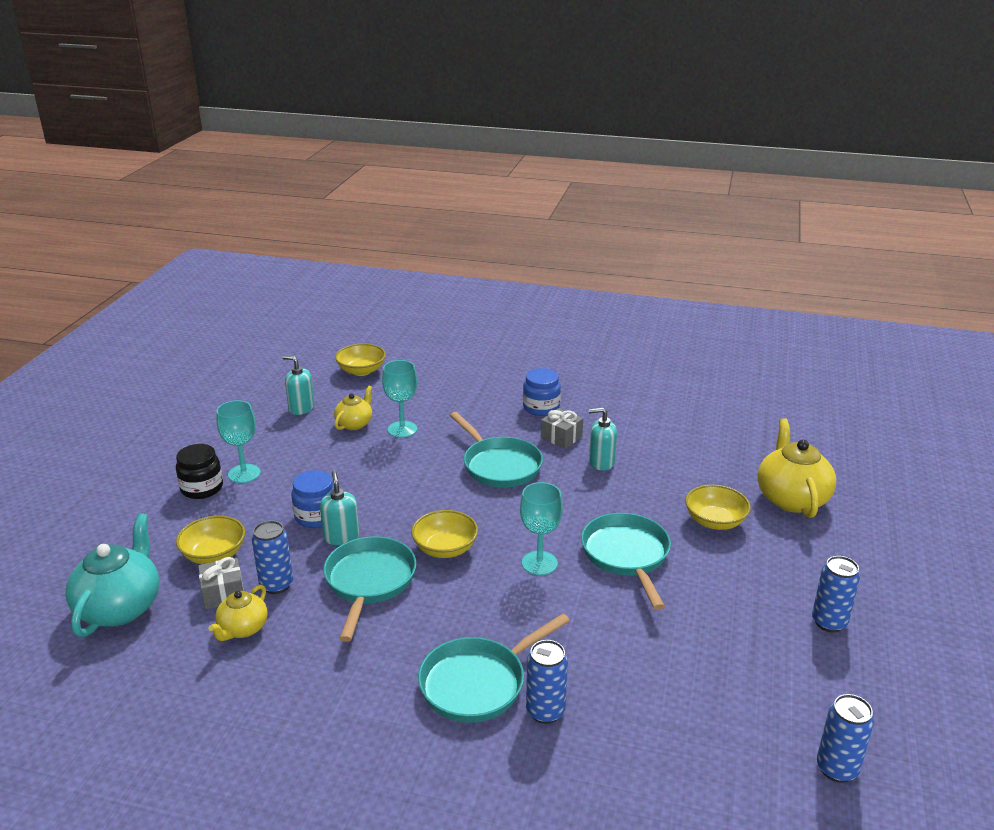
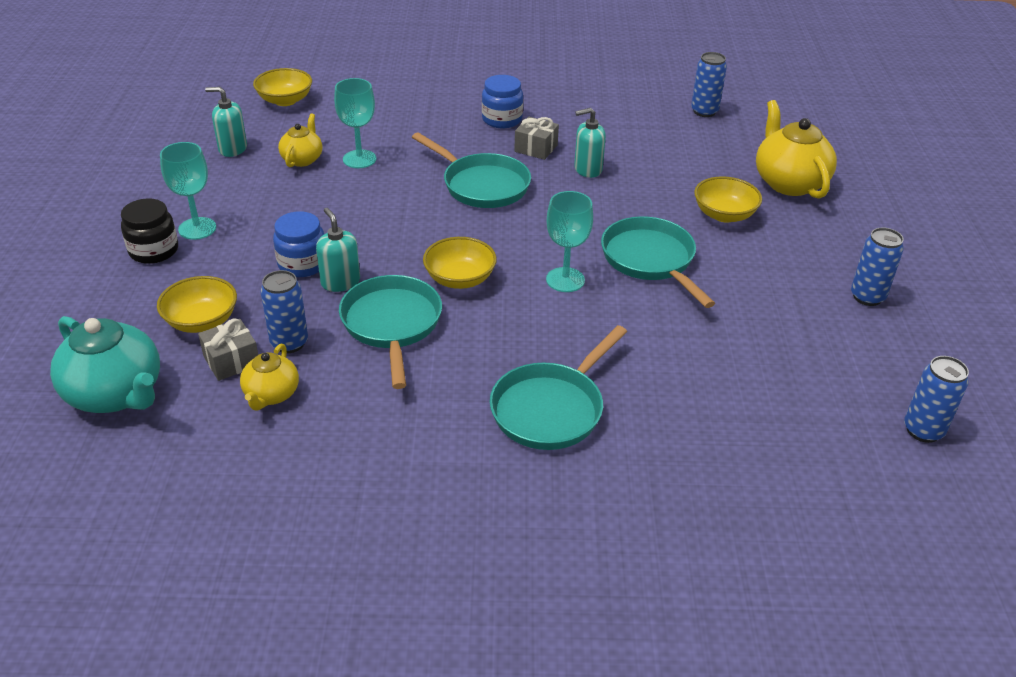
camera: 15 degrees left, 10 degrees up
(120, 607) = (116, 394): turquoise teapot -> turquoise teapot turned 135 degrees clockwise
(545, 711) = (630, 425): blue can -> blue can (704, 111)

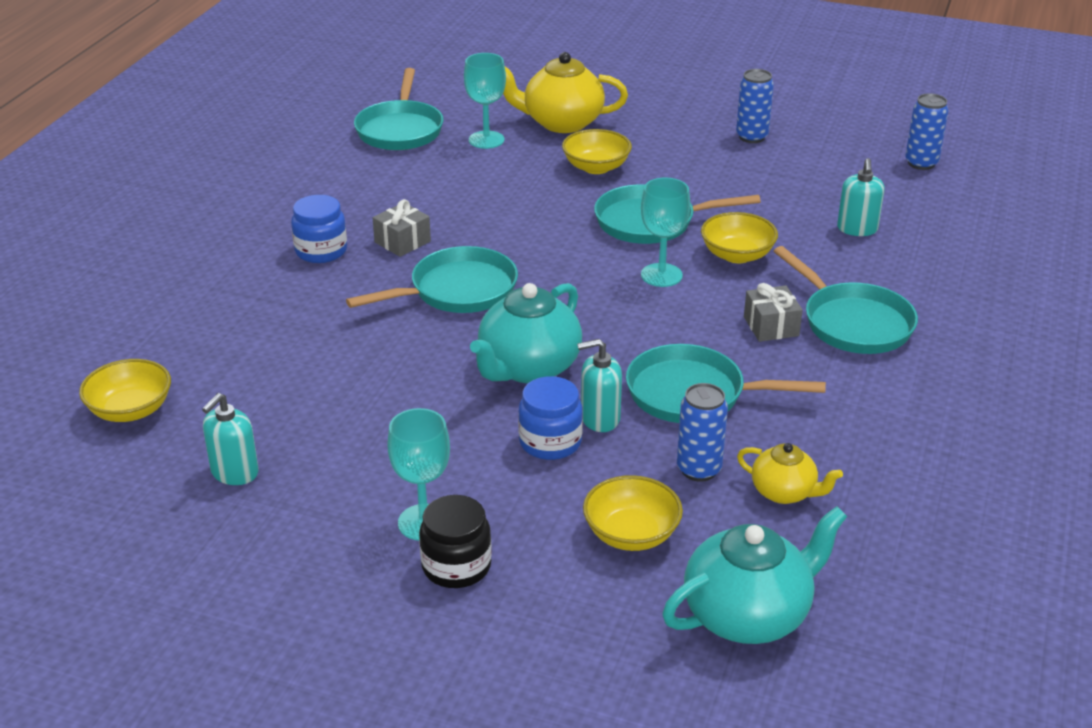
camera: 70 degrees left, 5 degrees down
(231, 361) = (716, 516): grey gift -> grey gift (771, 326)
(302, 159) = (307, 414): yellow teapot -> none
(359, 159) = (339, 368): turquoise goblet -> turquoise goblet (486, 140)
(394, 236) = (528, 368): none -> turquoise teapot
(460, 279) = (631, 337): yellow bowl -> yellow bowl (737, 255)
(587, 169) = (468, 220): turquoise soap dispenser -> turquoise soap dispenser (857, 229)
(704, 111) = (400, 130): blue can -> turquoise pan

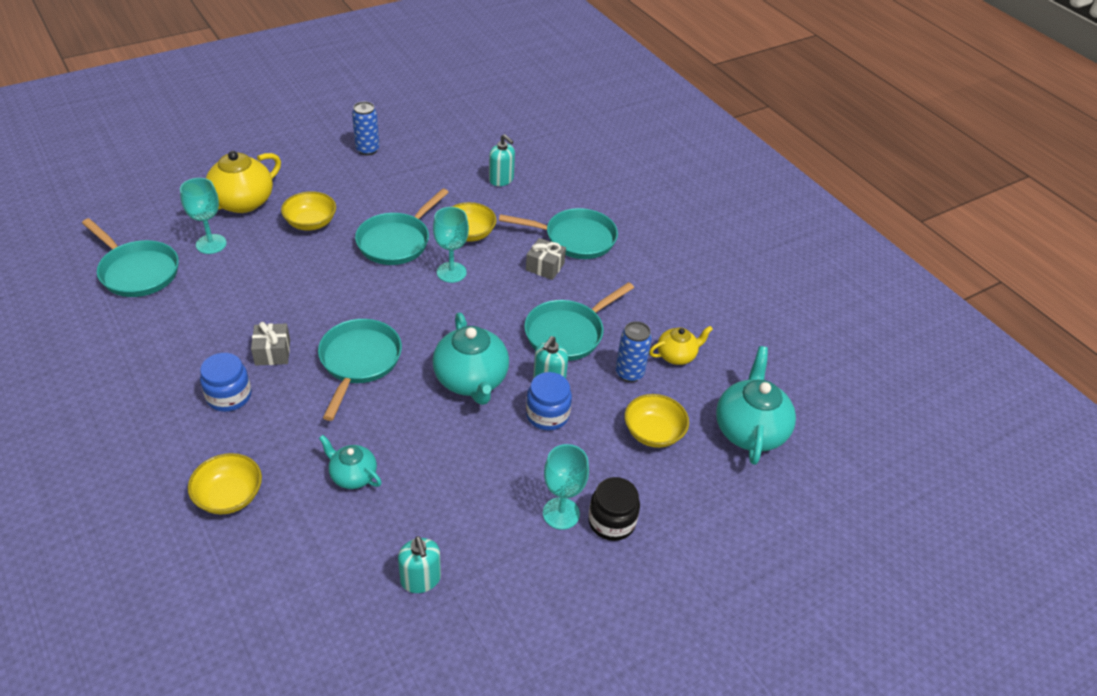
camera: 55 degrees left, 10 degrees up
(130, 410) = (288, 602): yellow bowl -> yellow bowl (229, 496)
(312, 365) = (353, 475): none -> turquoise teapot
(921, 163) = (474, 119): blue can -> none

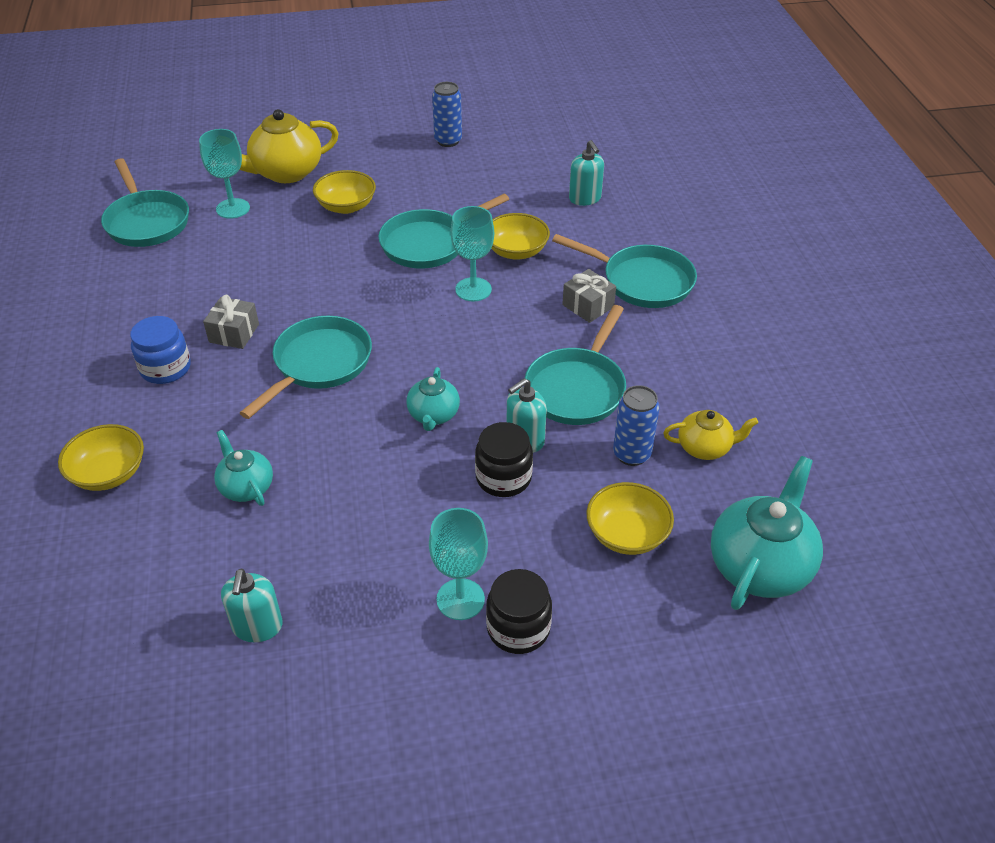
camera: 25 degrees right, 0 degrees up
(471, 380) = (433, 415): turquoise teapot -> turquoise teapot, size x0.57
(547, 415) = (503, 478): blue jar -> black jar
(567, 333) = (577, 388): turquoise pan -> turquoise pan turned 45 degrees counterclockwise

